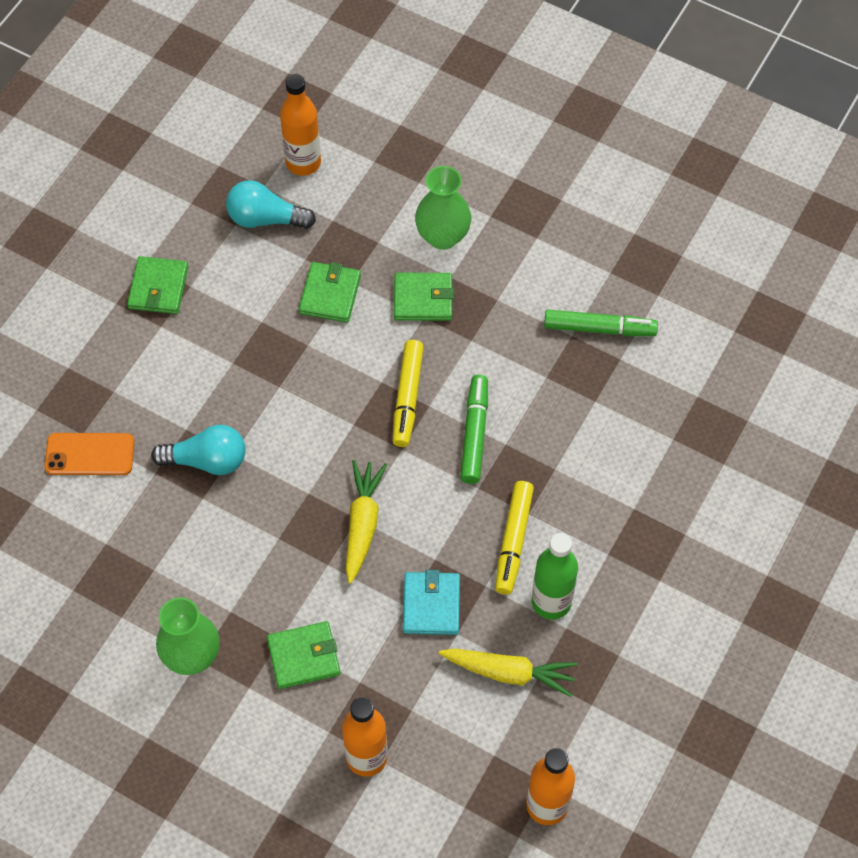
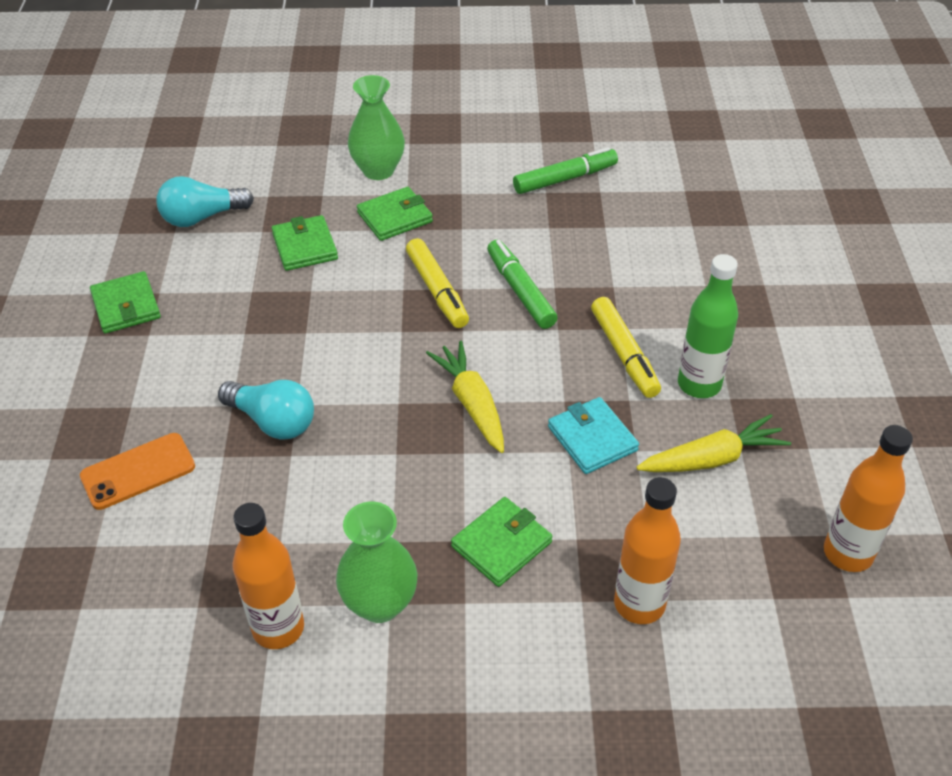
camera: 30 degrees left, 15 degrees down
(207, 460) = (273, 421): turquoise light bulb -> turquoise light bulb turned 60 degrees clockwise
(303, 163) = (211, 168): orange bottle -> orange bottle (278, 628)

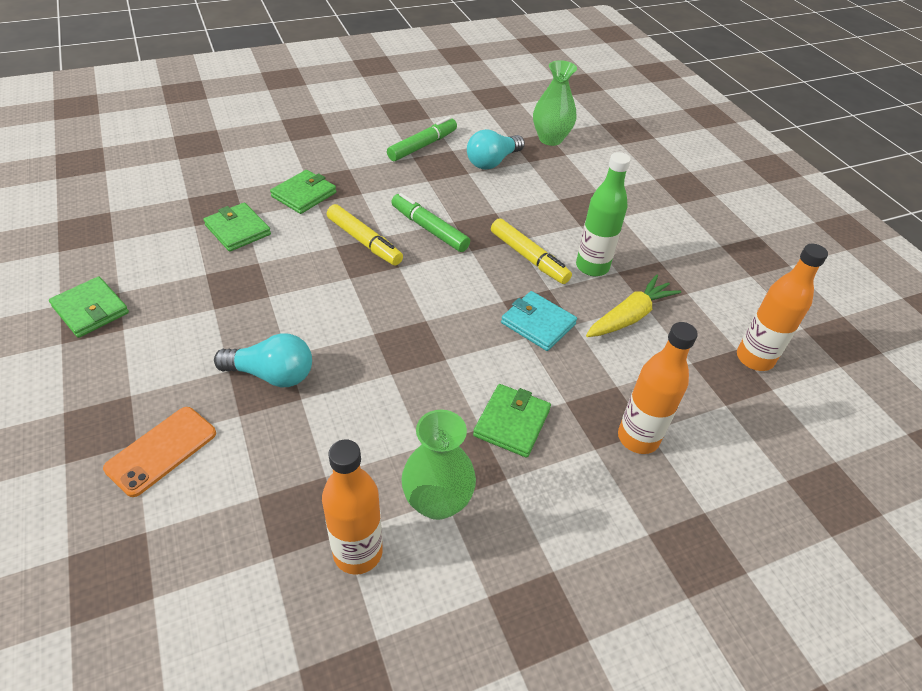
camera: 25 degrees left, 0 degrees up
(202, 217) = (134, 224): turquoise light bulb -> turquoise light bulb (492, 162)
(378, 170) = (274, 163): green vase -> green vase (550, 139)
(472, 404) = (434, 320): yellow carrot -> none

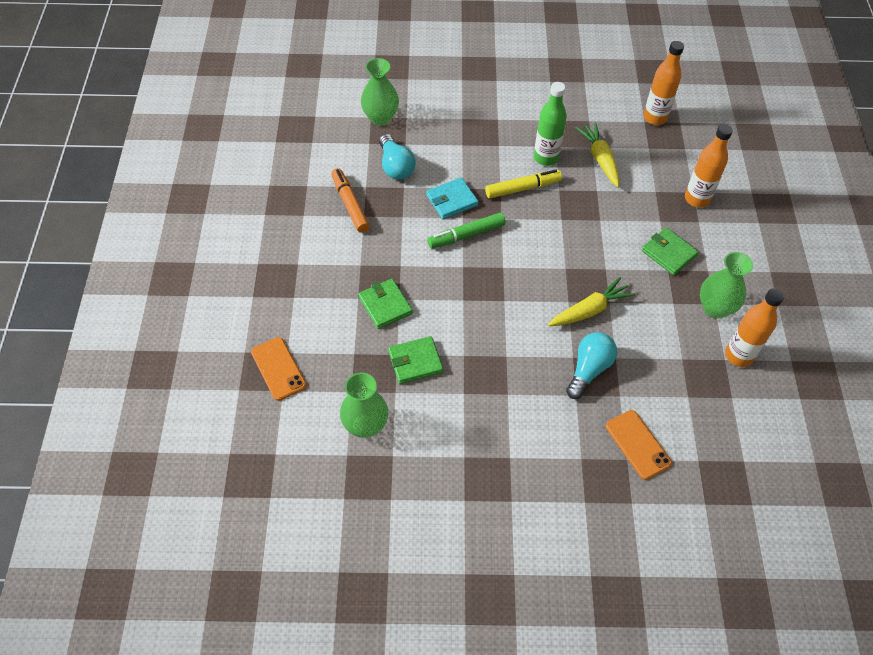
camera: 65 degrees left, 10 degrees up
(91, 310) = (479, 478): green wallet -> none
(147, 215) = (365, 425): none -> green vase
(203, 150) = (278, 369): none -> orange phone
(364, 241) = (465, 280): yellow marker -> none
(368, 356) = (589, 310): none -> yellow carrot
(422, 146) = (350, 204): green marker -> orange marker
(538, 323) = (590, 208): turquoise wallet -> turquoise wallet (452, 200)

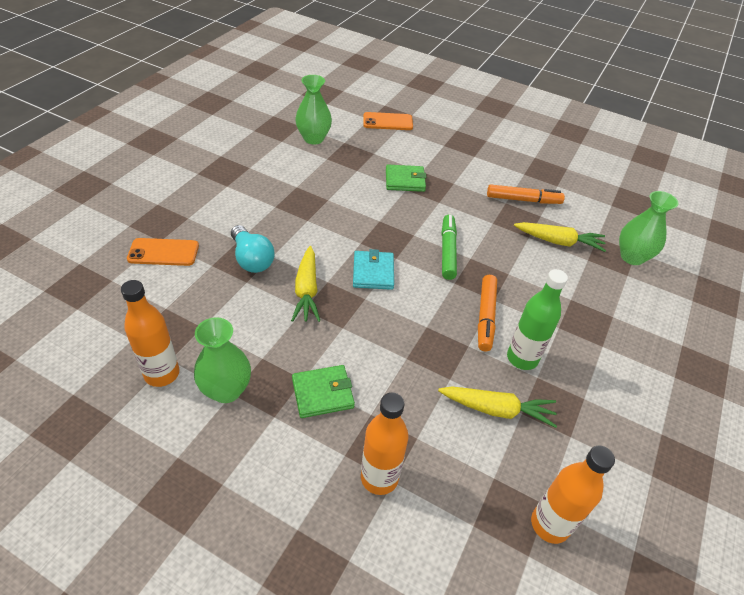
camera: 115 degrees right, 10 degrees down
(395, 166) = (558, 242): turquoise light bulb -> yellow carrot
(415, 362) = (343, 175): green wallet -> none
(452, 200) = (496, 259): turquoise wallet -> turquoise wallet (373, 272)
(522, 188) = (485, 316): yellow marker -> orange marker

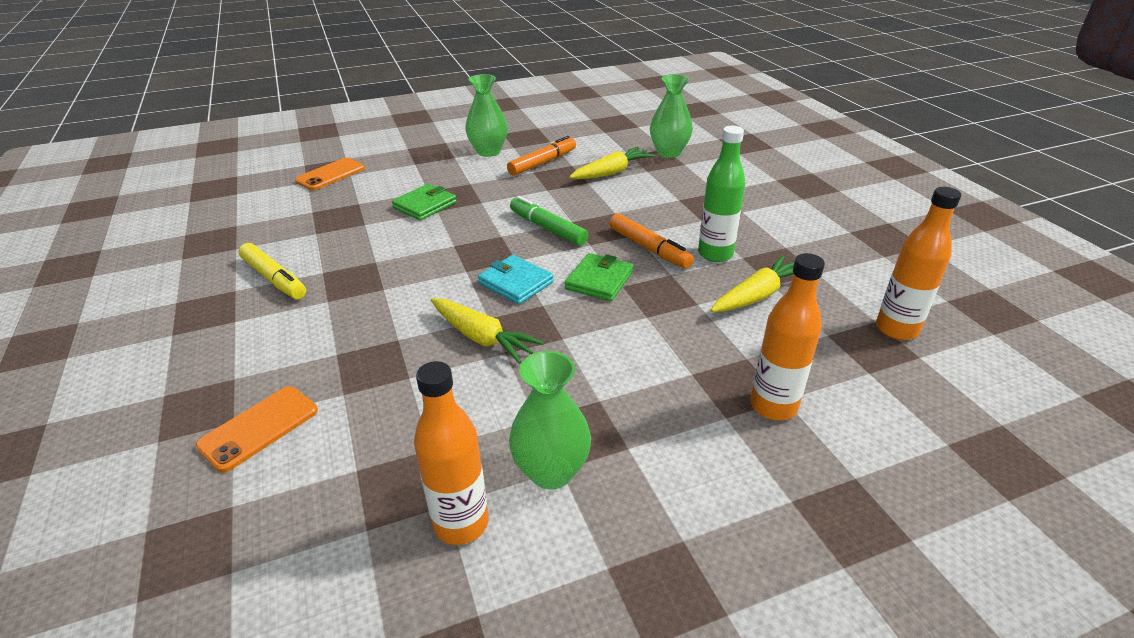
camera: 45 degrees left, 10 degrees down
(252, 259) = (381, 356): turquoise light bulb -> none
(272, 173) = (274, 278): none -> yellow marker
(313, 138) = (272, 226): green vase -> green vase (488, 152)
(322, 393) = (633, 394): green wallet -> green wallet (599, 280)

